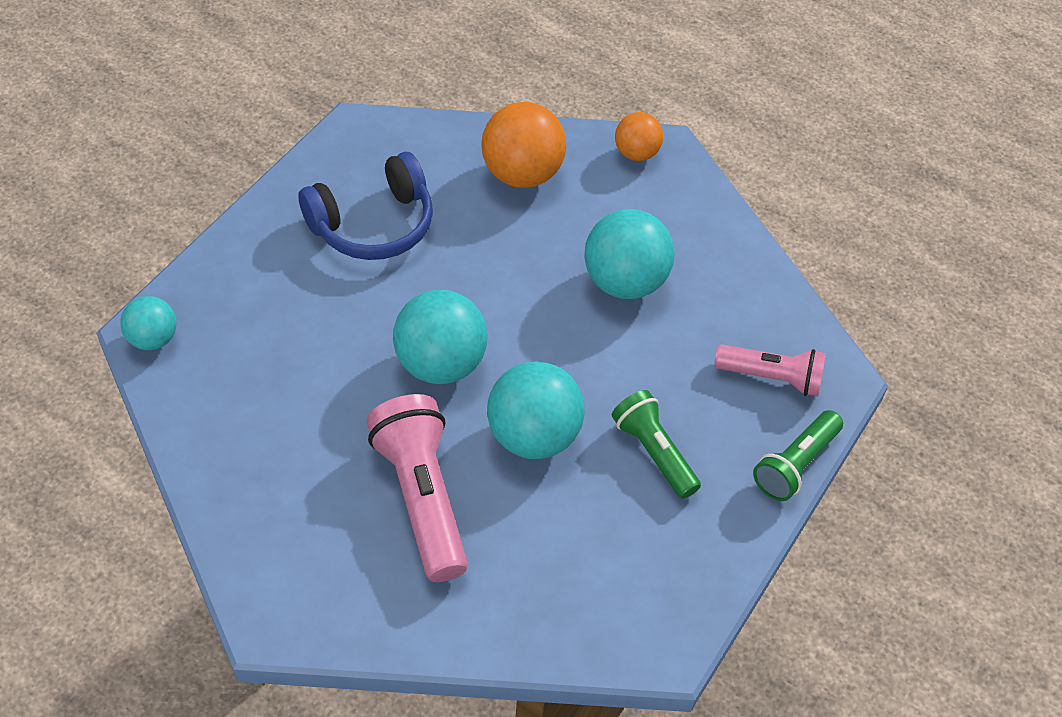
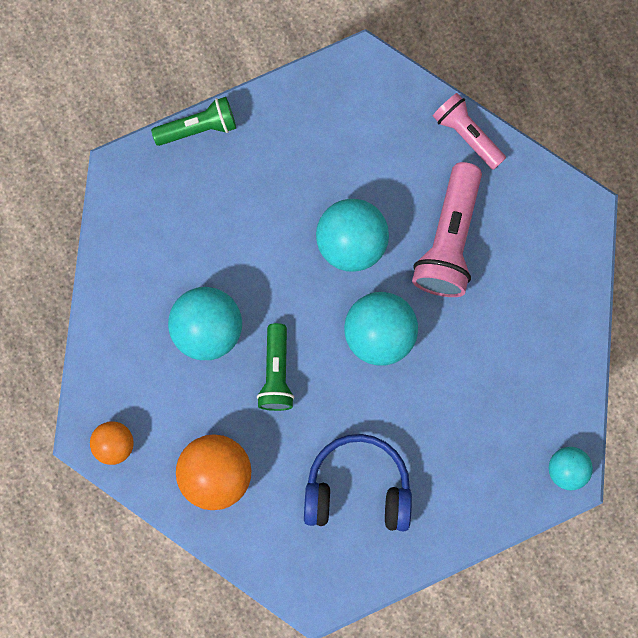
camera: 145 degrees left, 25 degrees up
(654, 452) = (282, 187): green flashlight -> green flashlight (276, 373)
(772, 377) = (164, 196): pink flashlight -> pink flashlight (467, 135)

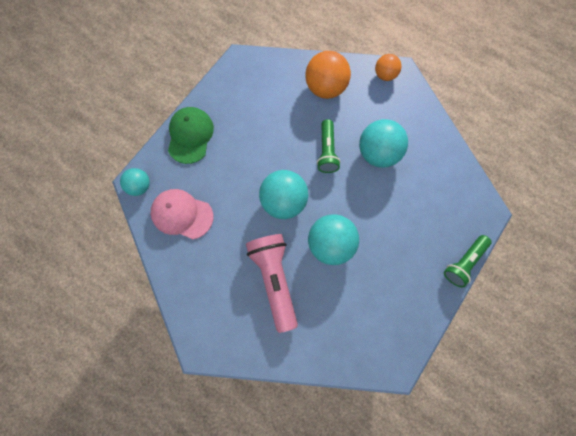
camera: 150 degrees right, 5 degrees down
(276, 373) = (327, 151): green flashlight -> green flashlight turned 150 degrees counterclockwise
(358, 488) = (249, 119): blue headphones -> none
(458, 510) = (190, 135): none -> green cap
(467, 135) = (301, 356): pink flashlight -> none
(526, 395) = (182, 214): none -> pink cap

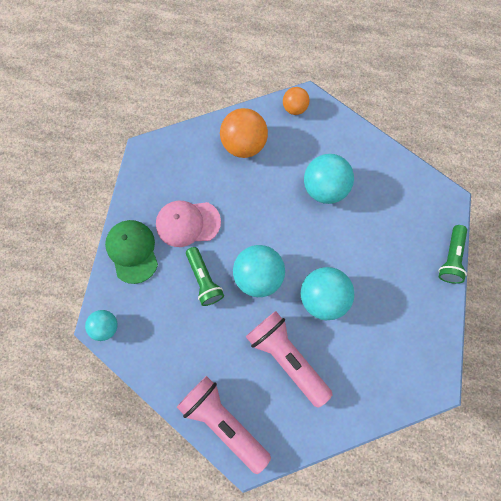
camera: 25 degrees left, 0 degrees up
(182, 214) = (163, 335): pink cap -> pink cap (187, 223)
(196, 307) = (223, 421): none -> pink flashlight
(327, 151) = (276, 208): green flashlight -> green flashlight (204, 279)

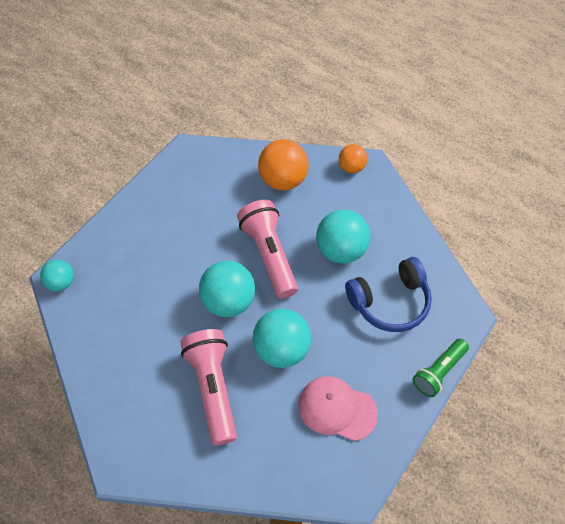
camera: 25 degrees right, 15 degrees down
(132, 251) = (124, 229): green cap -> none
(187, 223) = (189, 226): pink cap -> pink cap (337, 409)
(204, 279) = (175, 282): green flashlight -> none
(223, 421) = (117, 418): pink flashlight -> pink flashlight (269, 255)
(385, 216) = (390, 302): none -> blue headphones

